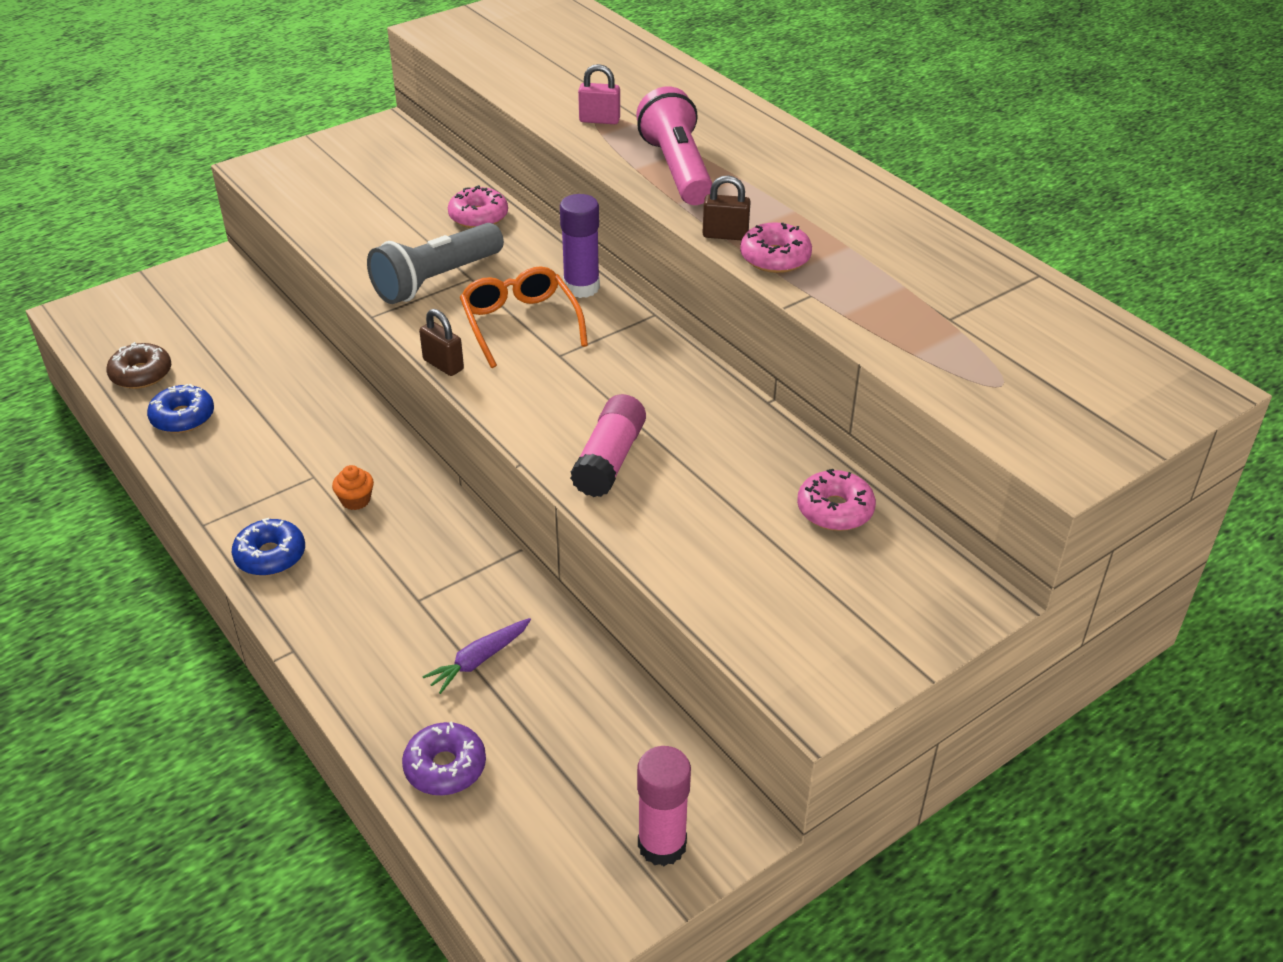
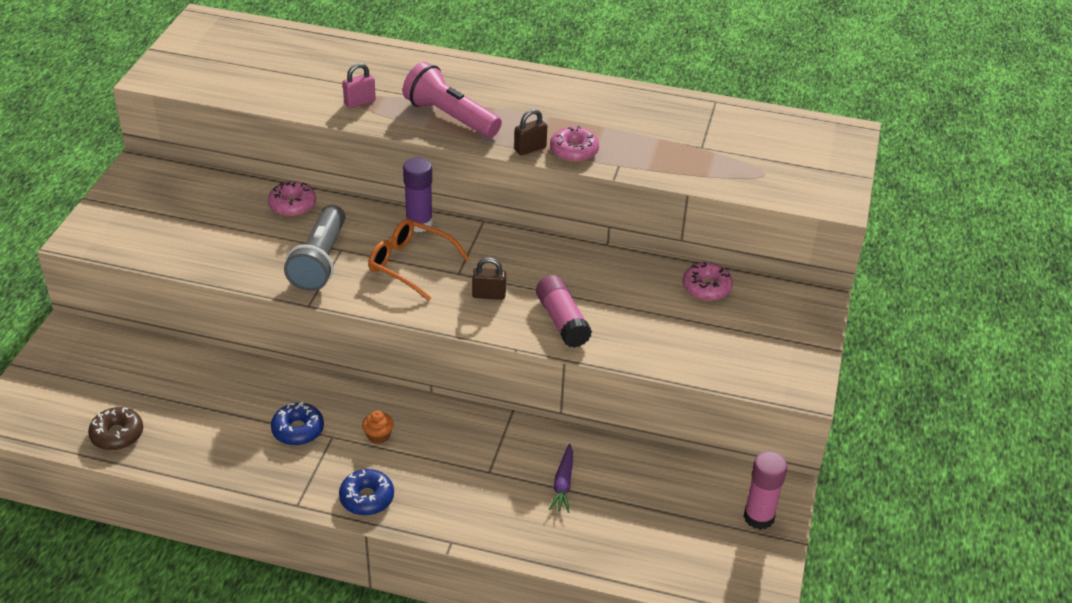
camera: 40 degrees left, 0 degrees up
(183, 417) = (190, 447): blue donut -> blue donut (298, 430)
(443, 365) = (395, 313): brown padlock -> brown padlock (489, 295)
(445, 767) = (612, 549): purple donut -> none

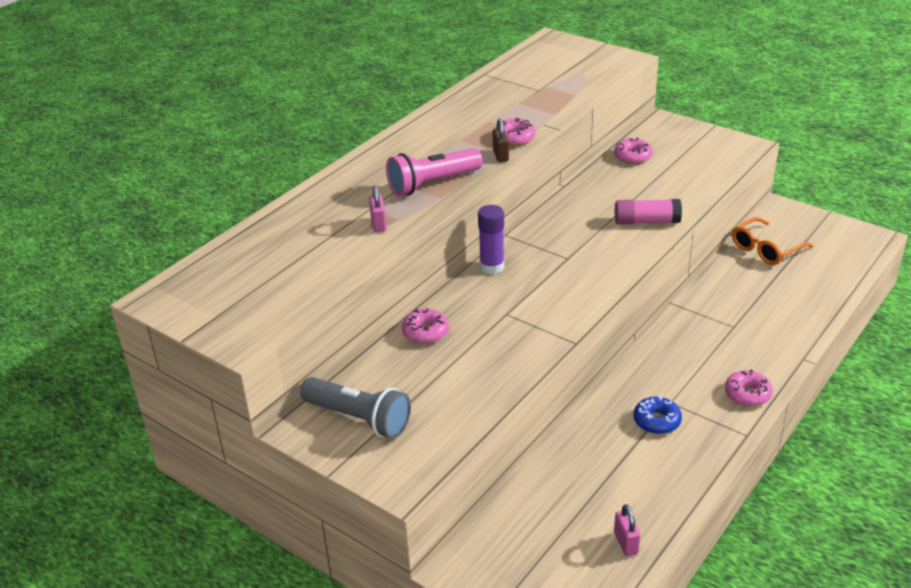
camera: 65 degrees left, 5 degrees down
(117, 435) = (626, 543): brown donut -> pink padlock
(320, 261) = (517, 327): grey flashlight -> grey flashlight (359, 418)
(367, 498) = (747, 394): blue donut -> pink donut
(378, 436) = (677, 376): orange cupcake -> none
(410, 264) = (545, 280): orange glasses -> orange glasses (765, 249)
(489, 295) = (602, 248): brown padlock -> none
(563, 483) = (754, 294): purple carrot -> none
(758, 517) = (804, 222): pink glue stick -> none

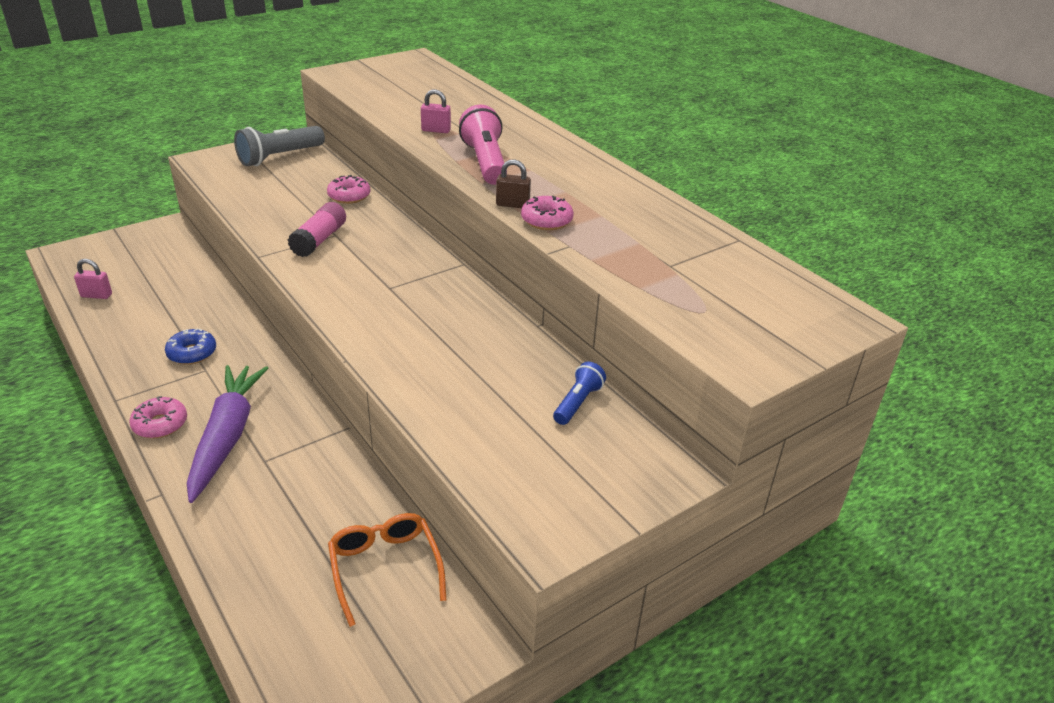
camera: 105 degrees right, 0 degrees up
(492, 266) = (414, 244): purple glue stick -> none
(633, 156) = (577, 403): pink donut -> blue flashlight
(646, 221) = (413, 360): pink glue stick -> pink glue stick (319, 240)
(728, 354) = (227, 437): none -> purple carrot

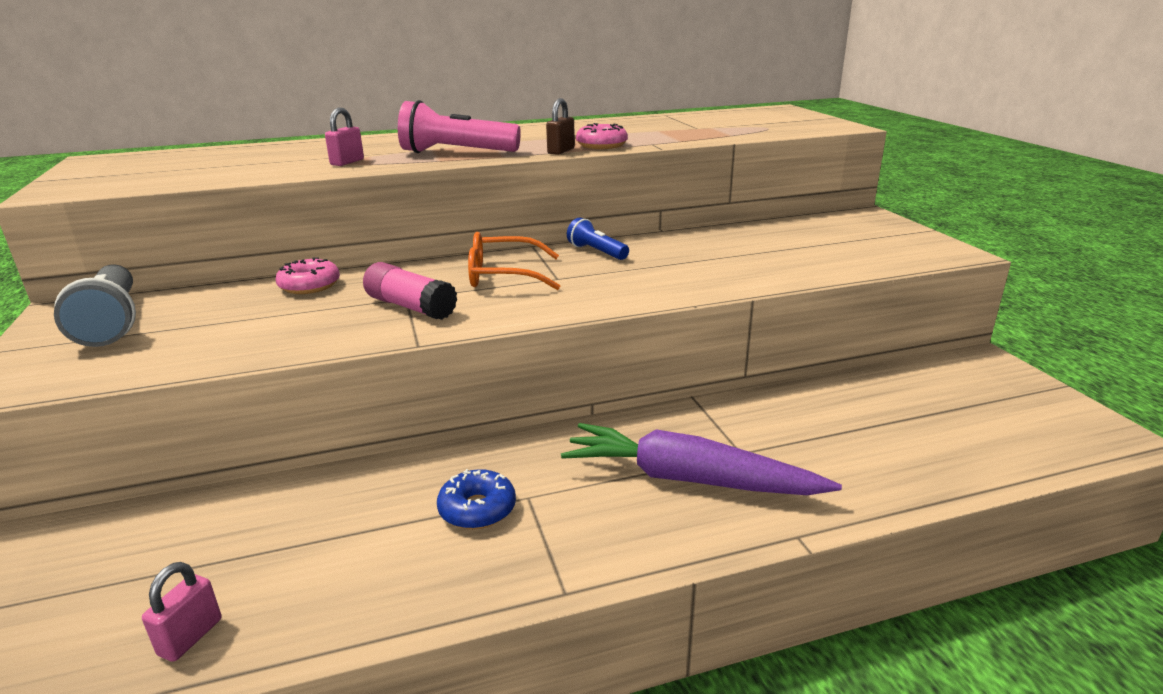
camera: 70 degrees left, 10 degrees down
(160, 424) = (645, 540): pink donut -> none
(385, 568) = (905, 391): orange glasses -> orange glasses (503, 275)
(577, 403) = (781, 229): blue flashlight -> blue flashlight (596, 252)

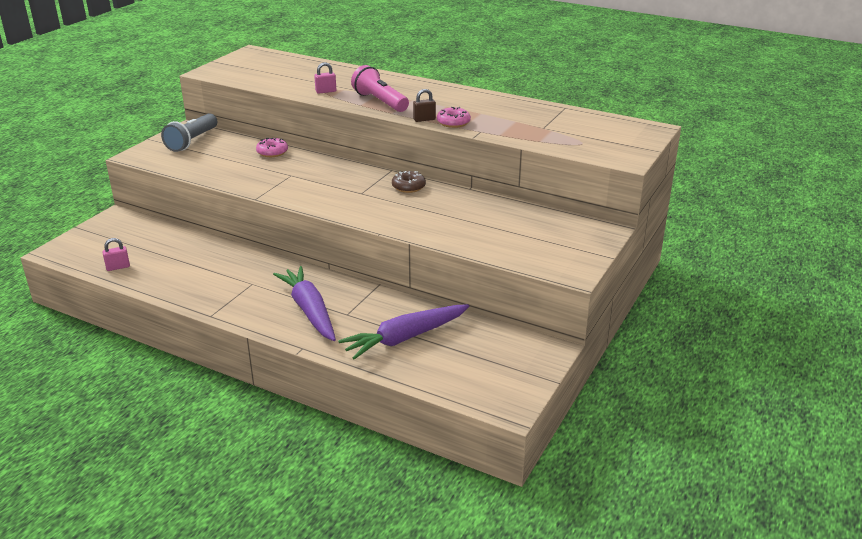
camera: 45 degrees right, 5 degrees up
(410, 307) = (284, 180): pink glue stick -> none
(477, 509) = (231, 278): blue donut -> none
(503, 275) = (345, 181): orange glasses -> none
(596, 252) = (408, 187): blue flashlight -> brown donut
(862, 436) = (405, 338): none -> purple carrot

